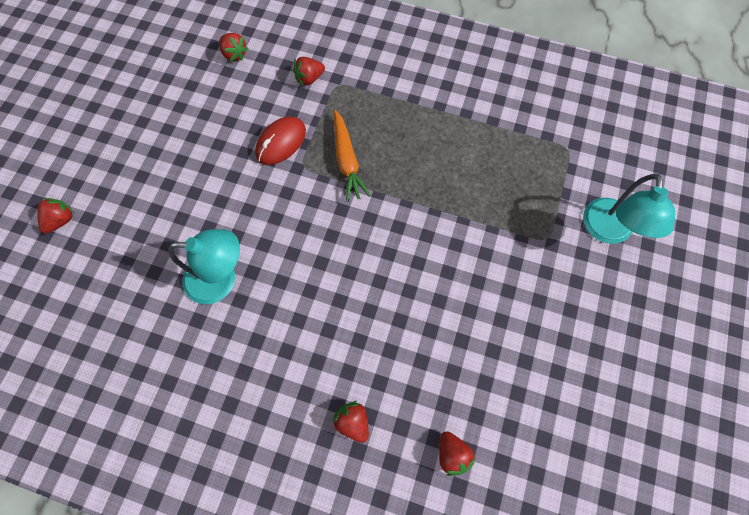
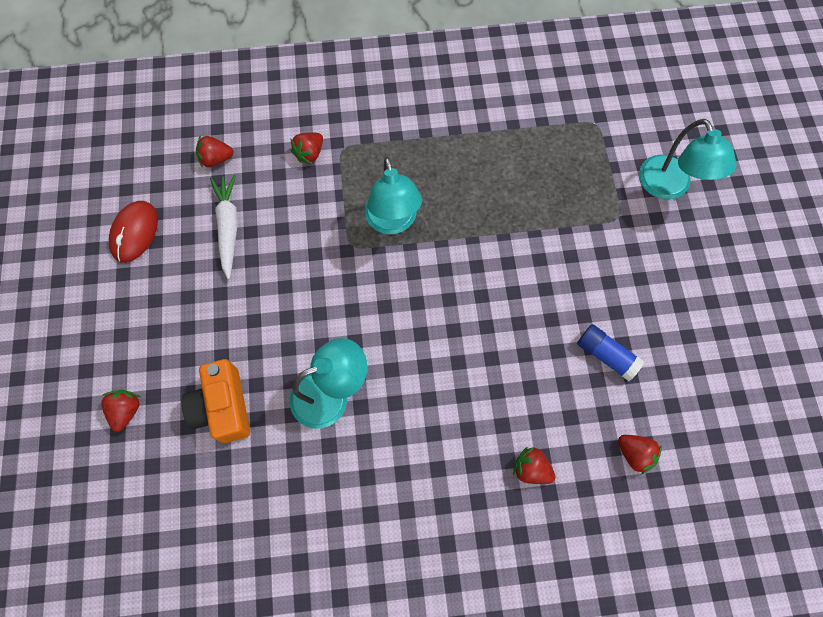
camera: 25 degrees left, 0 degrees up
(133, 251) = (223, 407): none -> orange camera
(215, 111) = (228, 227): none -> white carrot
(234, 54) = (216, 159): red strawberry -> red strawberry turned 150 degrees clockwise
(281, 142) = (316, 231): red mouse -> red mouse (134, 232)
(347, 160) = (393, 222): orange carrot -> turquoise lamp
(472, 354) = (606, 355): none -> blue glue stick

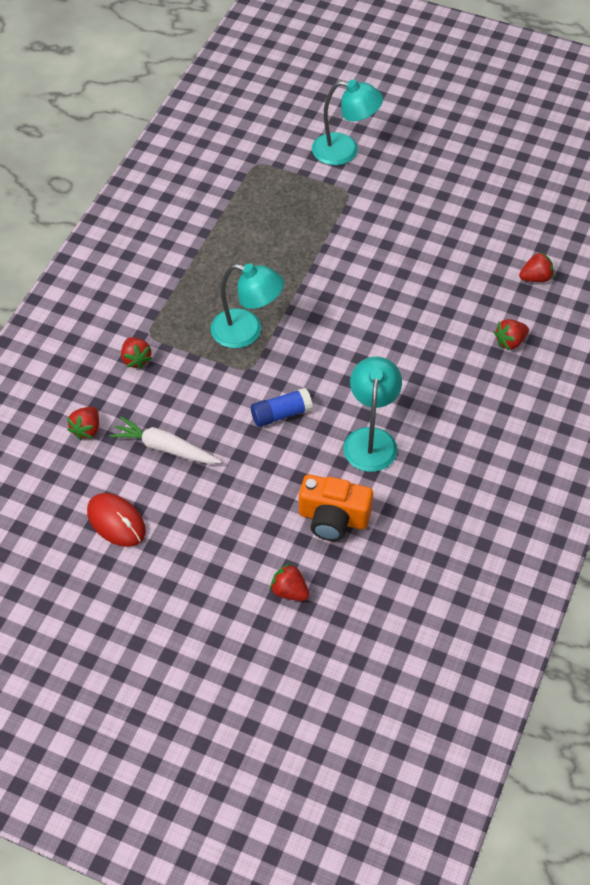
camera: 60 degrees left, 15 degrees down
(606, 355) = (453, 256): blue glue stick -> blue glue stick (281, 414)

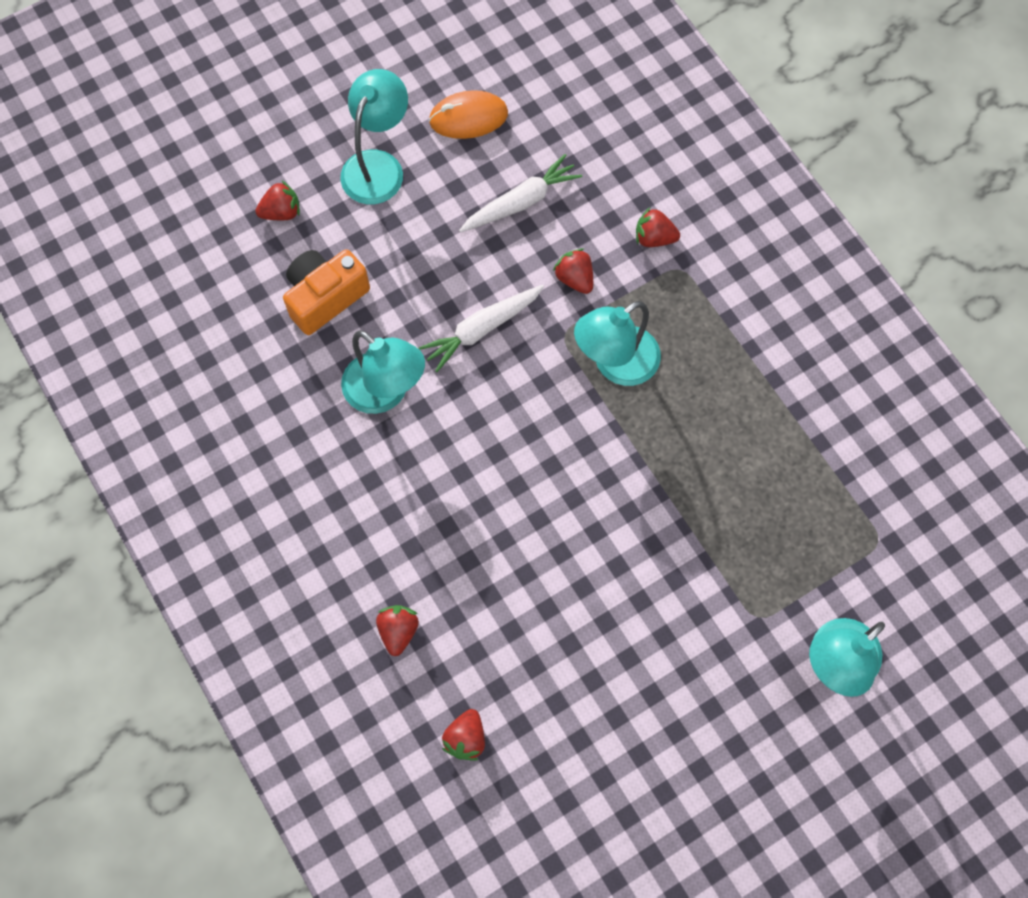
camera: 125 degrees right, 15 degrees up
(86, 429) = (595, 148): red strawberry -> red strawberry (575, 278)
(116, 521) = (468, 117): red mouse -> orange mouse
(202, 554) = (378, 166): none -> turquoise lamp
(281, 414) = (482, 329): blue glue stick -> white carrot

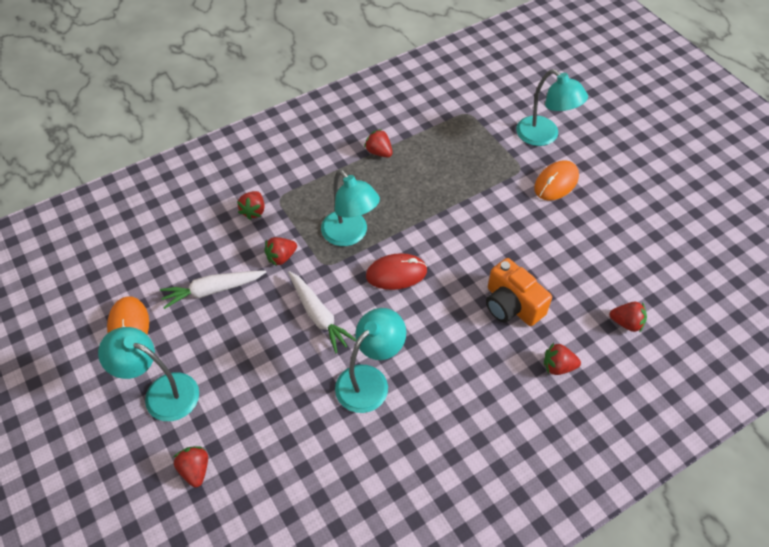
camera: 90 degrees left, 15 degrees down
(325, 297) = (282, 429): orange camera -> orange camera (512, 305)
(521, 202) = (212, 290): white carrot -> white carrot turned 75 degrees counterclockwise
(549, 426) = (396, 273): none -> red mouse
(730, 671) = (556, 182): none -> orange mouse
(779, 402) = (379, 152): none -> red strawberry

